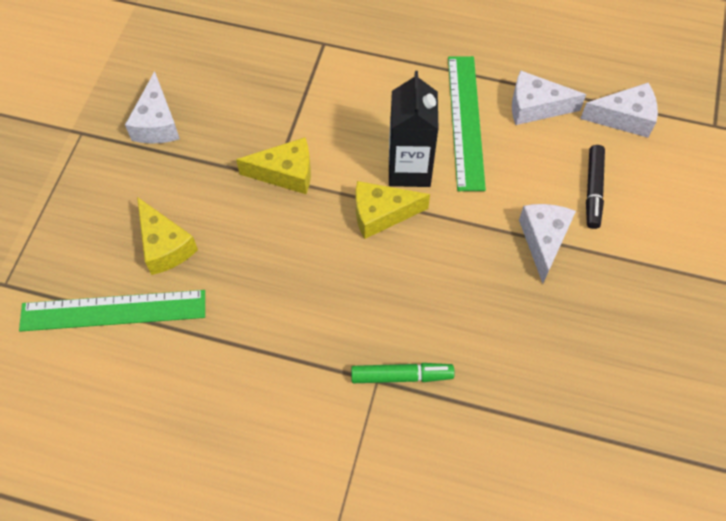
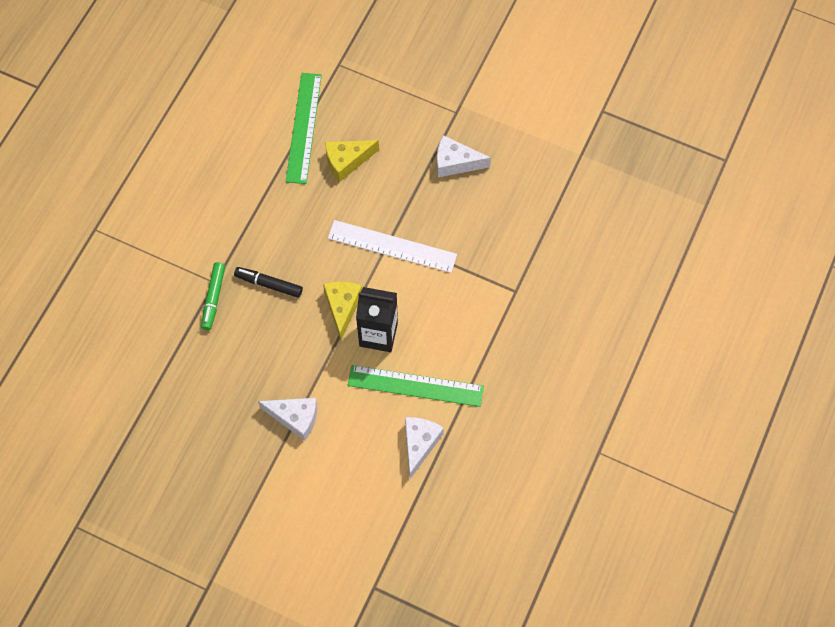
camera: 100 degrees right, 5 degrees up
(285, 173) = (392, 246): yellow cheese -> white ruler
(593, 190) = (331, 467): black marker -> black marker (269, 284)
(624, 118) = (395, 513): white cheese -> none

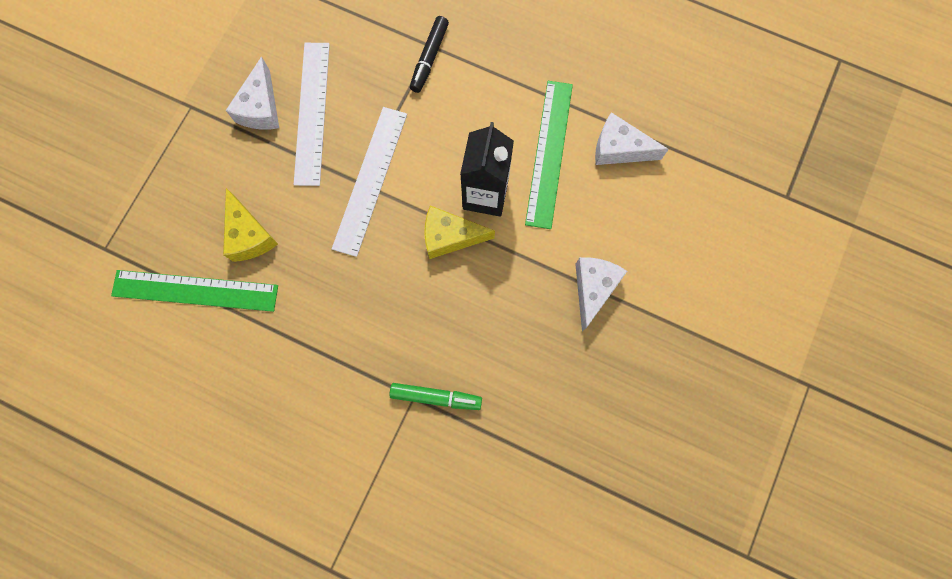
camera: 90 degrees left, 10 degrees up
(269, 284) = (417, 327): black marker -> black marker (429, 58)
(451, 201) = (312, 113): none -> white ruler

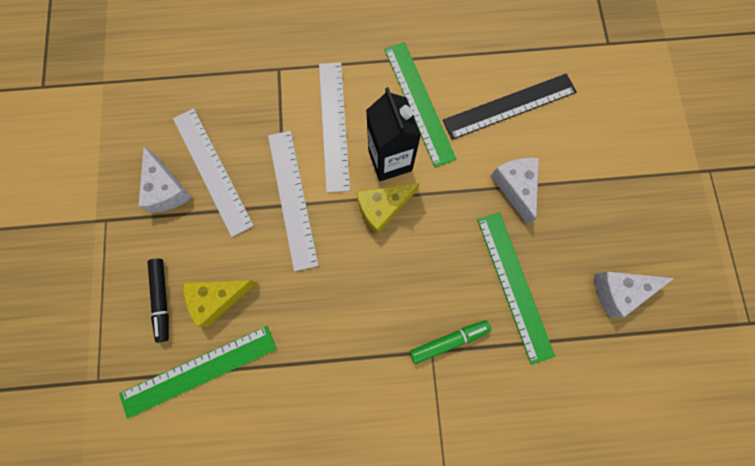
camera: 30 degrees left, 0 degrees up
(249, 235) = (218, 298): yellow cheese -> yellow cheese turned 120 degrees clockwise
(429, 58) = (282, 79): black marker -> black marker (162, 299)
(452, 131) = (334, 125): none -> white ruler
(531, 382) = (514, 285): none -> green ruler
(619, 149) = (468, 72): white cheese -> white cheese (618, 291)
(639, 206) = (509, 106): none -> black ruler

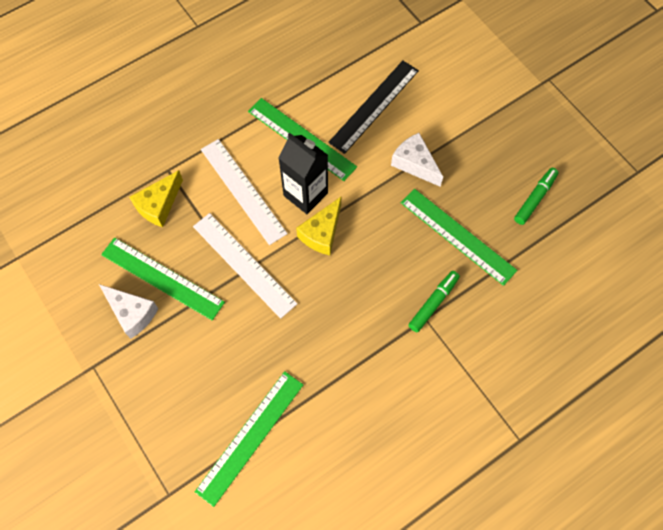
camera: 30 degrees left, 10 degrees down
(162, 299) = (184, 400): black marker -> none
(212, 170) = (162, 278): white ruler -> green ruler
(218, 298) = (231, 373): yellow cheese -> yellow cheese (159, 205)
(618, 291) = (535, 198): white cheese -> green marker

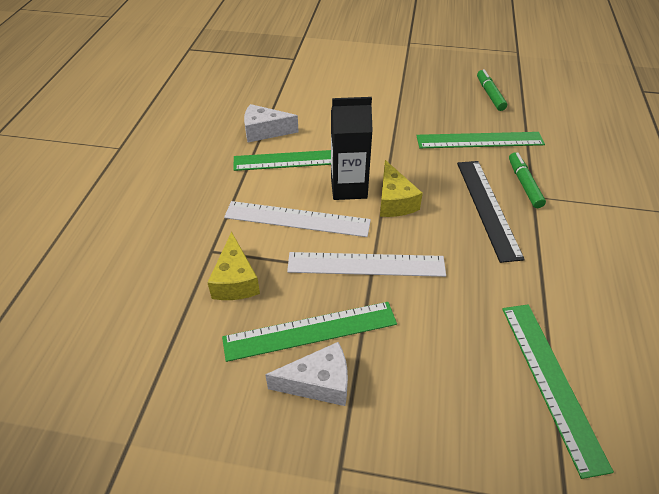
camera: 45 degrees left, 20 degrees down
(374, 106) = (325, 112): black ruler -> black ruler (487, 208)
(415, 164) = (396, 123): white cheese -> white cheese (264, 131)

